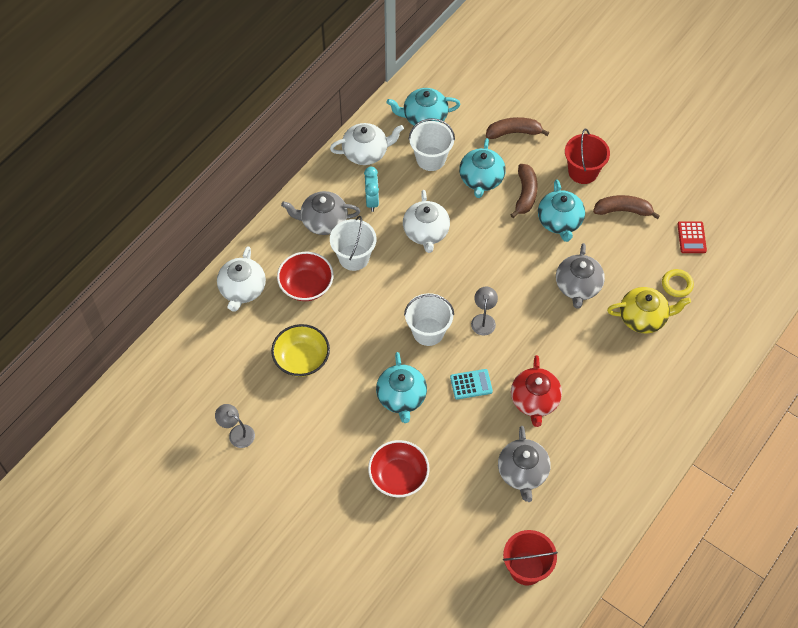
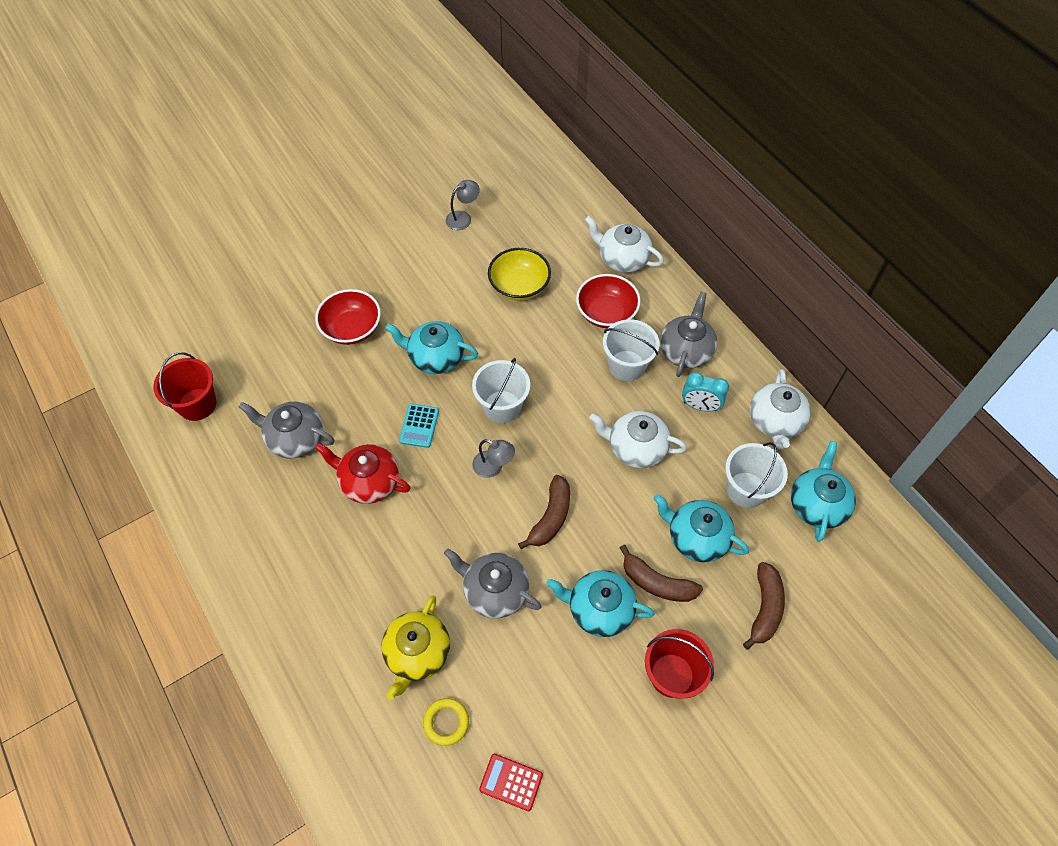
camera: 110 degrees right, 0 degrees up
(623, 210) = (589, 703): brown banana -> brown banana (551, 517)

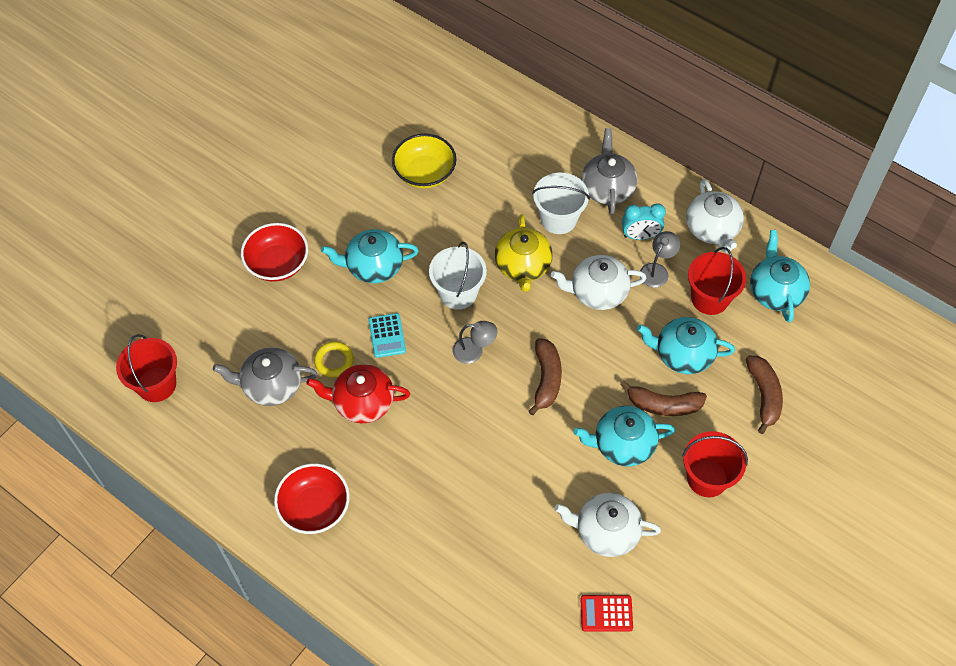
camera: 20 degrees left, 0 degrees up
(417, 653) = (477, 537): yellow teapot -> yellow teapot (523, 266)
(446, 722) = (529, 585): yellow ring -> yellow ring (334, 361)
(463, 218) = (339, 121): grey lamp -> grey lamp (657, 270)
(495, 591) = (523, 460): grey teapot -> none
(606, 313) = (519, 174): red bowl -> red bowl (314, 508)
(622, 259) = (513, 117): white teapot -> white teapot (606, 531)
(746, 490) = (710, 298): white bucket -> red bucket

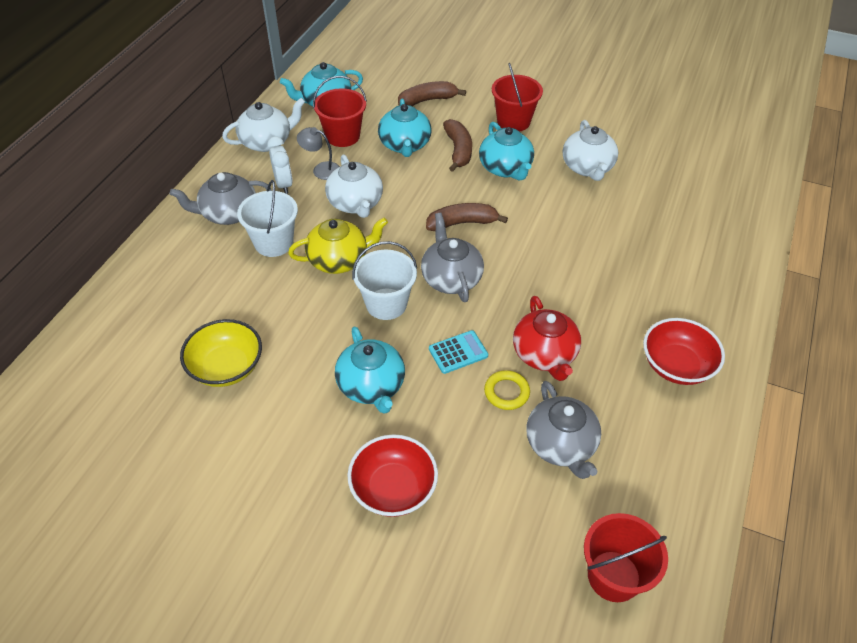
camera: 105 degrees left, 10 degrees down
(474, 351) = (451, 278): grey lamp -> grey teapot
(606, 613) = (653, 159): red calculator -> none
(640, 236) = (284, 184): turquoise clock -> white clock

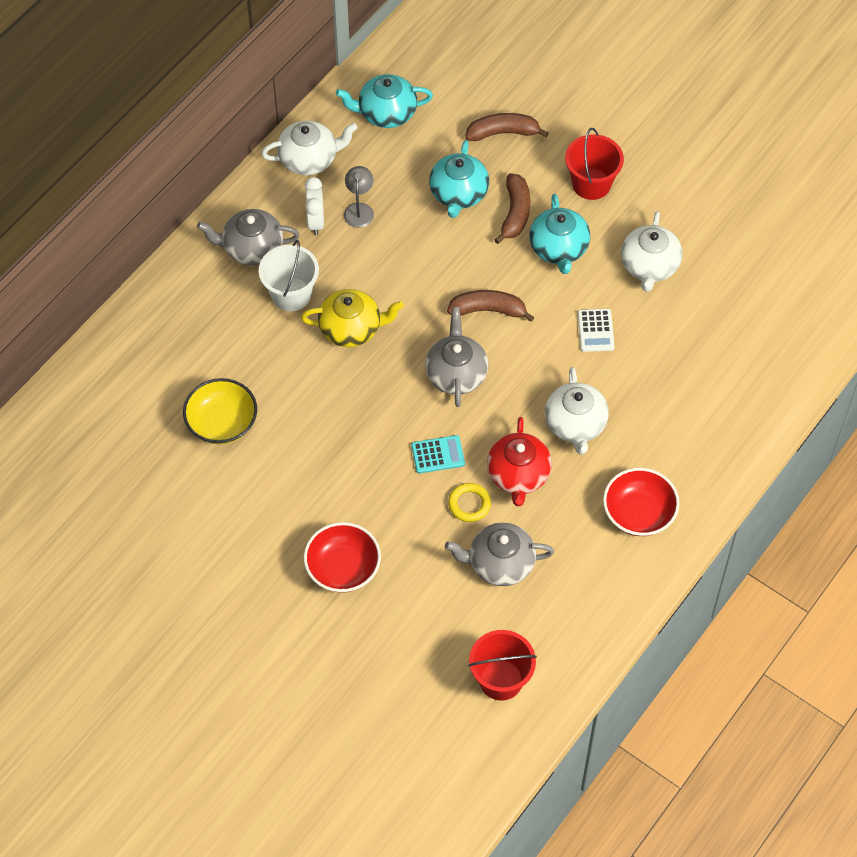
camera: 15 degrees right, 10 degrees up
(321, 169) = (359, 209): grey lamp -> grey lamp turned 60 degrees clockwise
(342, 136) = (393, 167): red bucket -> none
(355, 203) = (385, 262): white teapot -> white teapot (575, 424)
(371, 386) = (348, 471): turquoise teapot -> none
(386, 304) = (385, 388): white bucket -> none
(561, 445) = (500, 563): grey teapot -> grey teapot turned 90 degrees clockwise
(564, 221) = (595, 330): none -> white calculator

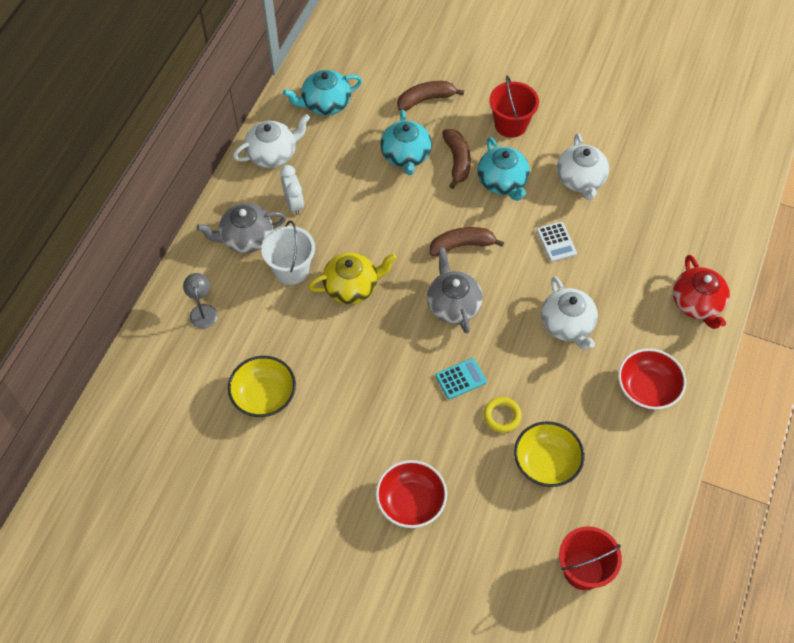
camera: 15 degrees left, 0 degrees up
(359, 209) = (327, 186): grey lamp -> grey lamp (202, 311)
(500, 563) = (546, 463): grey teapot -> yellow bowl
(518, 475) = (535, 380): red teapot -> red teapot (697, 304)

